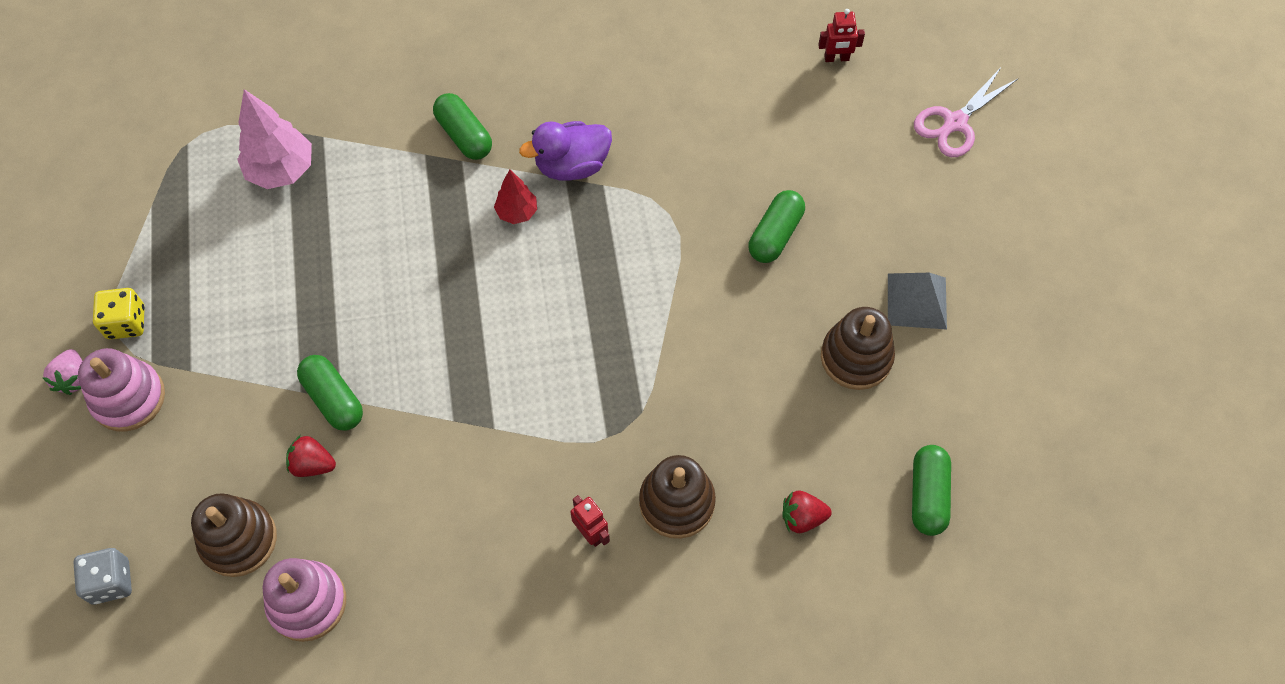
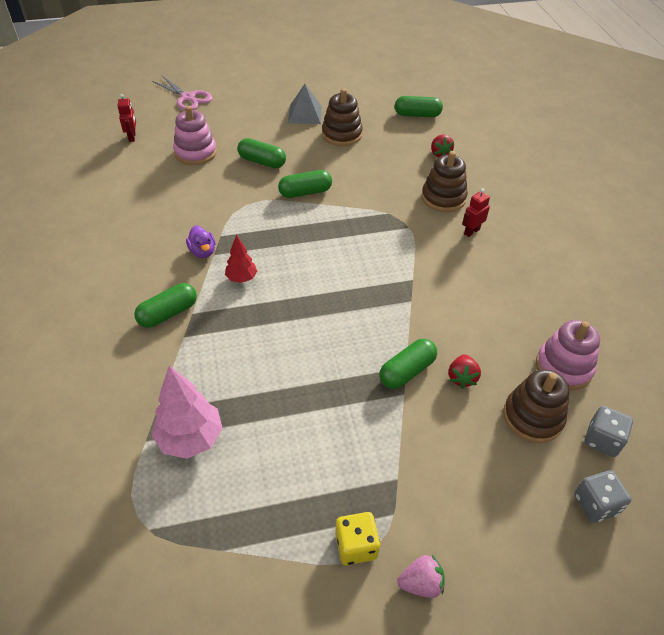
camera: 95 degrees left, 15 degrees down
(128, 398) = (432, 526): pink stacking toy -> pink stacking toy (195, 153)
(190, 619) = (602, 440): none -> grey dice
(572, 165) = (203, 251): purple duck -> purple duck, size x0.64
(696, 294) = (305, 192): none -> green capsule

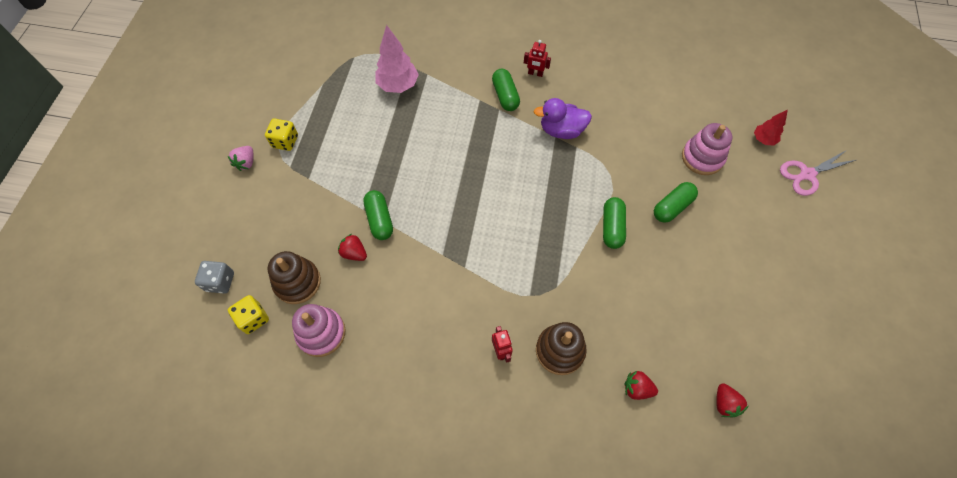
camera: 115 degrees right, 15 degrees up
(132, 137) = (741, 115): red robot -> red robot (535, 73)
(203, 251) = (561, 130): purple duck -> purple duck, size x1.56
(241, 278) = (520, 147): red tree -> red tree (763, 140)
(305, 114) = (752, 276): grey pyramid -> none
(342, 134) = (702, 298): brown stacking toy -> none
(417, 115) = (724, 403): green capsule -> red strawberry
(602, 440) = (253, 318): grey dice -> yellow dice

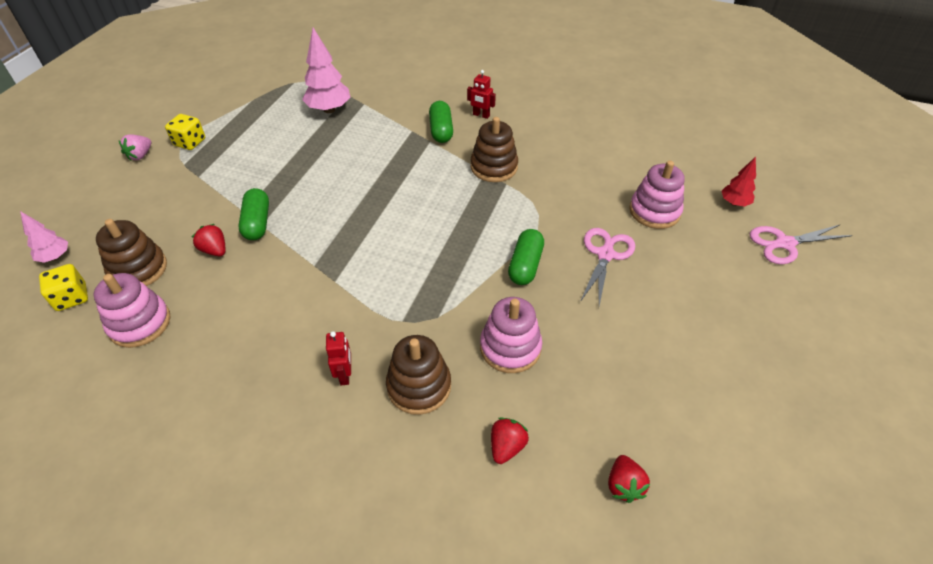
camera: 10 degrees right, 15 degrees down
(220, 282) = (55, 257): grey dice -> pink tree
(561, 130) = (494, 167): purple duck -> brown stacking toy
(619, 305) = (510, 347): none -> pink stacking toy
(637, 388) = (506, 446): red strawberry -> red strawberry turned 90 degrees clockwise
(672, 207) = (605, 255): green capsule -> pink scissors

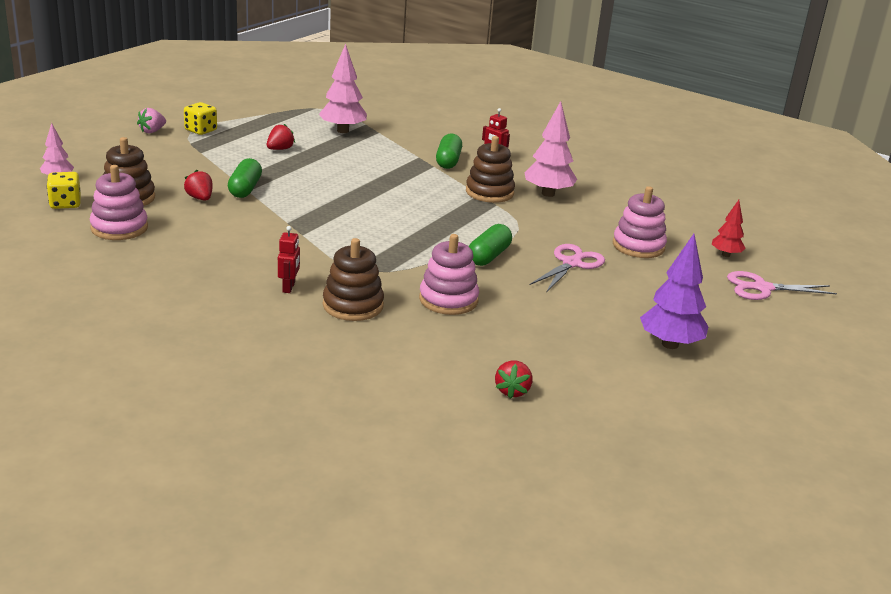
camera: 10 degrees right, 20 degrees down
(506, 446) = (416, 351): red strawberry -> red strawberry (280, 149)
(547, 155) = (548, 194): none -> pink tree
(740, 356) = (670, 344): none -> purple tree

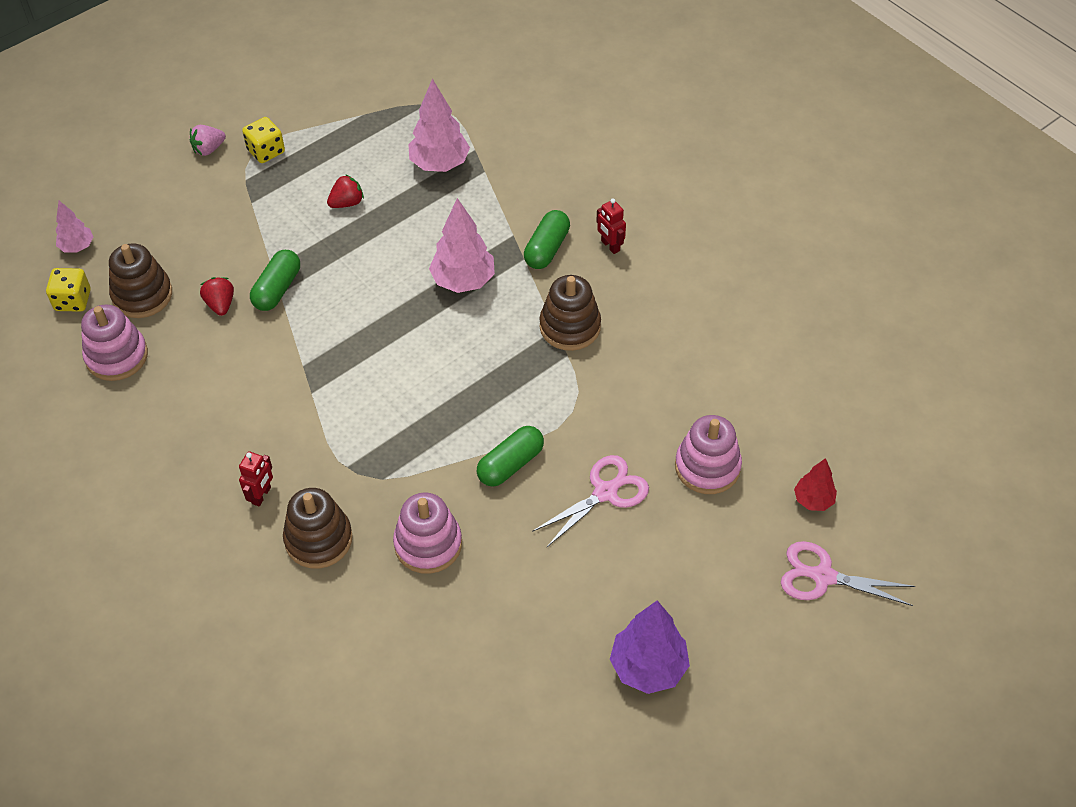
camera: 20 degrees right, 25 degrees up
(512, 391) = (430, 719): red strawberry -> none
(548, 194) = (644, 337): pink tree -> pink tree (463, 281)

